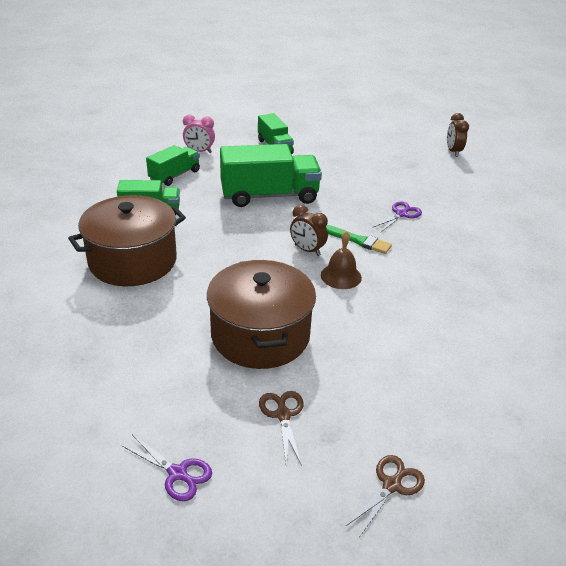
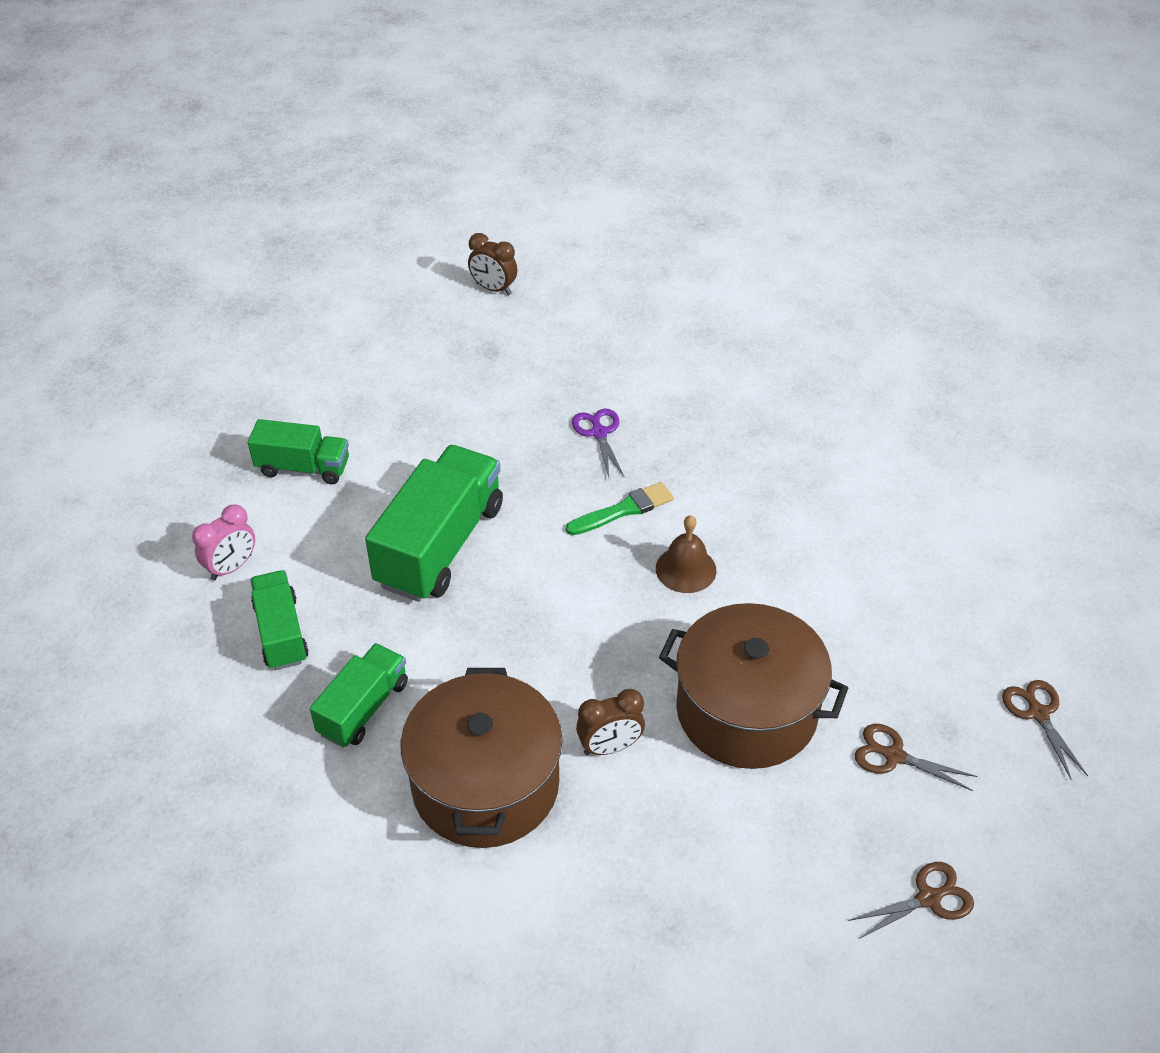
camera: 55 degrees left, 10 degrees up
(177, 473) = (928, 898): purple scissors -> brown scissors
(307, 250) = (606, 573): brown clock -> brown clock (610, 747)

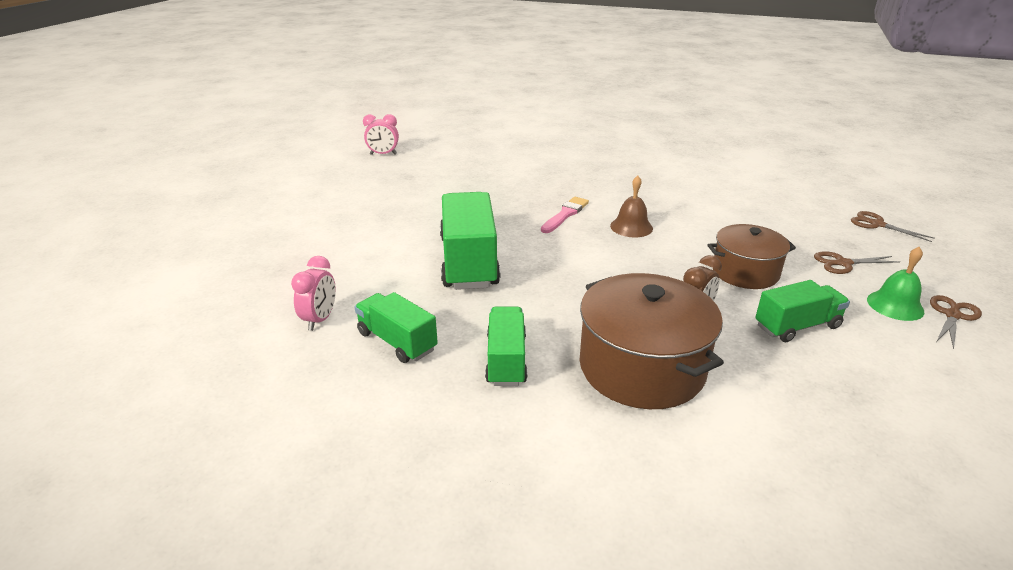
camera: 30 degrees left, 15 degrees down
(303, 467) = (329, 254): green truck -> green truck (797, 326)
(493, 289) = (383, 154): brown clock -> pink clock
(599, 433) = (512, 190): purple scissors -> none
(624, 510) = (565, 214): green brush -> pink brush
(746, 710) = (745, 272): brown pot -> brown pot, size x0.64
(874, 849) = (895, 305): none -> green bell

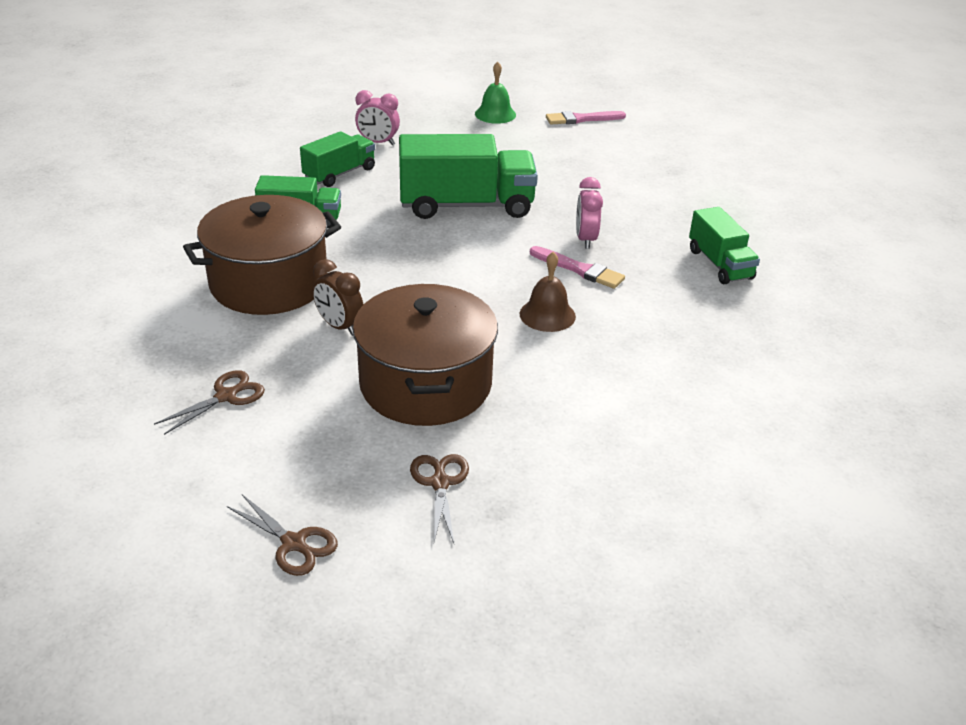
camera: 90 degrees right, 5 degrees up
(299, 207) = (581, 119): none -> pink brush
(383, 154) = (739, 154): pink clock -> pink clock (585, 239)
(745, 272) = (426, 384): brown pot -> brown pot, size x1.56
(797, 326) = (305, 395): green truck -> green truck (720, 264)
(877, 224) = (568, 575): brown scissors -> brown scissors (226, 396)
(895, 305) = (328, 495): green bell -> green bell (495, 114)

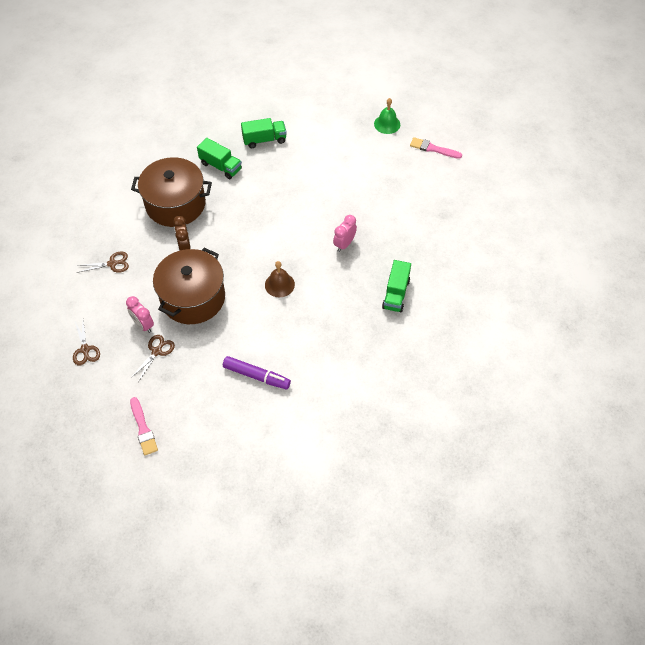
camera: 35 degrees right, 20 degrees up
(378, 143) = (303, 123): pink clock -> pink clock (143, 325)
(466, 205) = (307, 192): green truck -> none
(579, 269) = (321, 263): pink brush -> pink brush (143, 429)
(647, 439) = (256, 376): none -> purple marker

